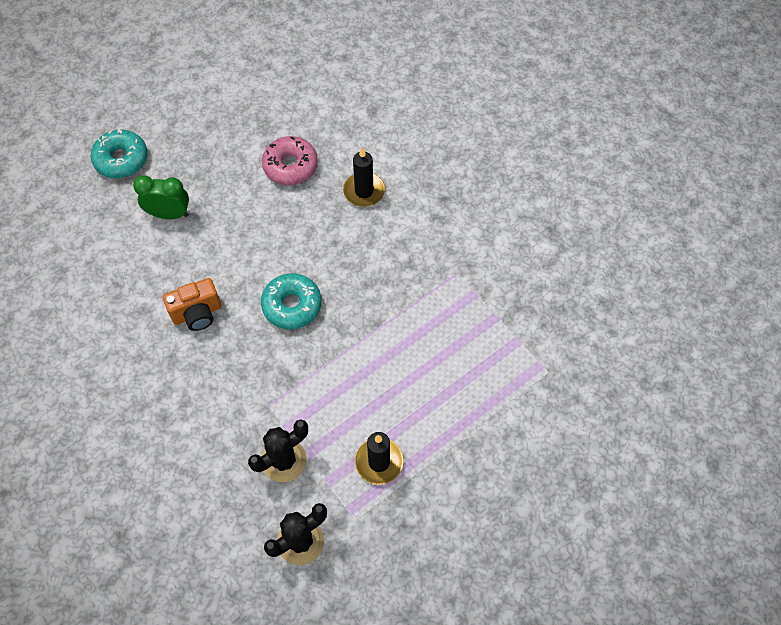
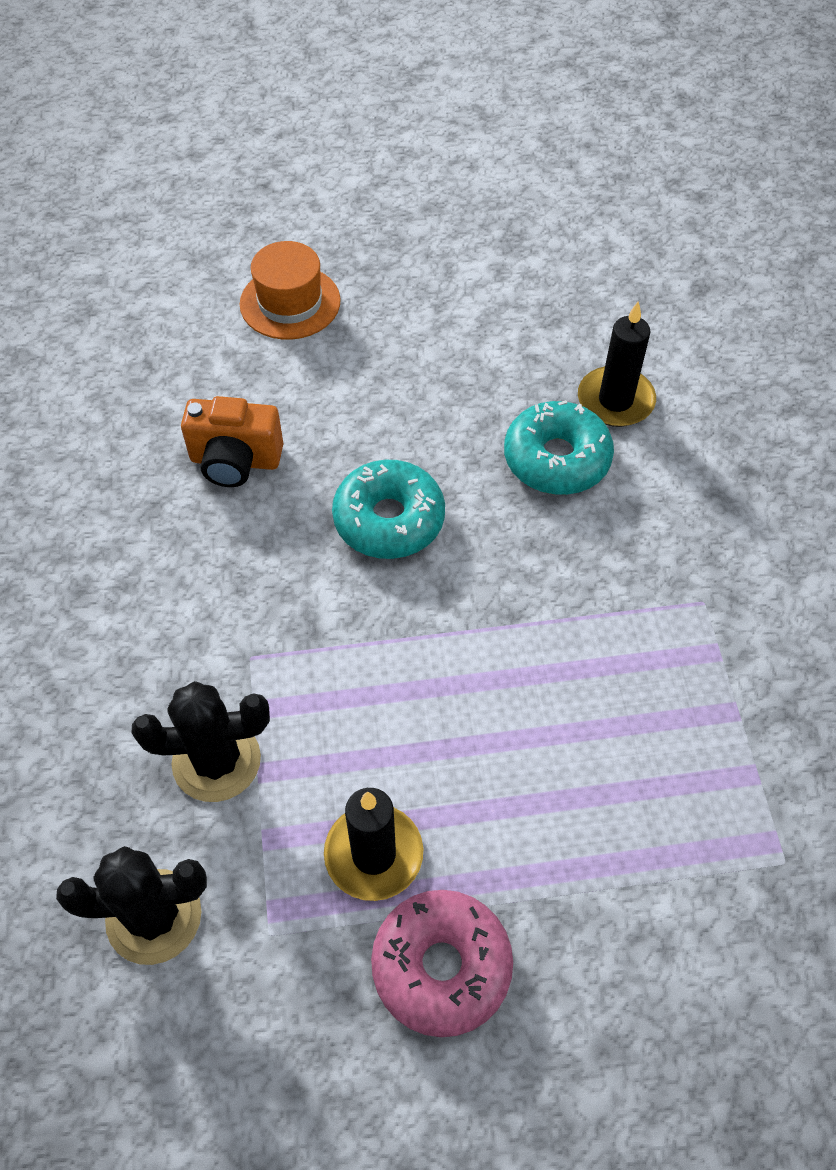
camera: 30 degrees right, 5 degrees down
(121, 159) = (272, 202): turquoise donut -> turquoise donut (556, 459)
(169, 214) = (290, 302): green clock -> orange hat
(290, 166) = (518, 314): pink donut -> pink donut (441, 966)

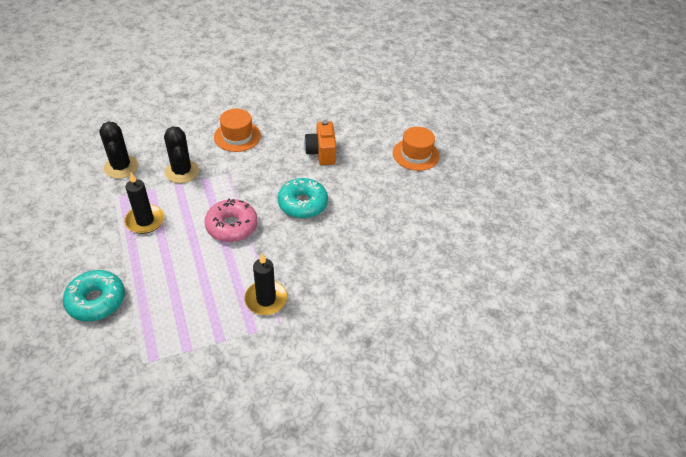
camera: 75 degrees right, 10 degrees down
(119, 624) = (237, 136): none -> orange hat
(441, 966) = (99, 246): pink donut -> pink donut (232, 226)
(556, 459) = (353, 259): turquoise donut -> turquoise donut (96, 301)
(615, 400) = (398, 279): black candle -> black candle (266, 299)

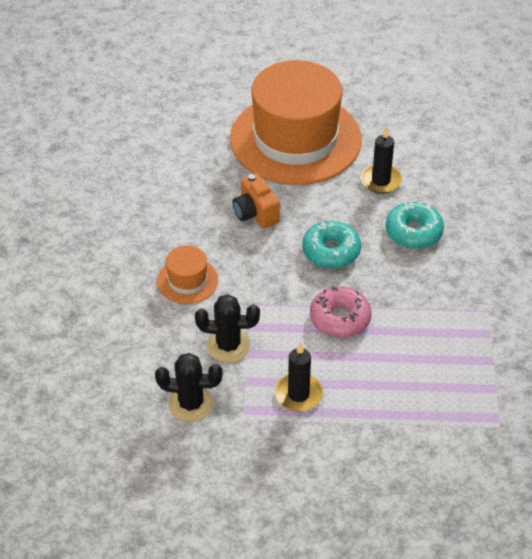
camera: 65 degrees left, 0 degrees up
(96, 301) = (405, 455): turquoise donut -> turquoise donut (413, 232)
(266, 299) = (453, 314): black candle -> black candle (381, 181)
(321, 153) = (255, 214): orange camera -> orange camera turned 45 degrees clockwise
(416, 154) = (295, 139): orange hat -> orange hat, size x2.38

